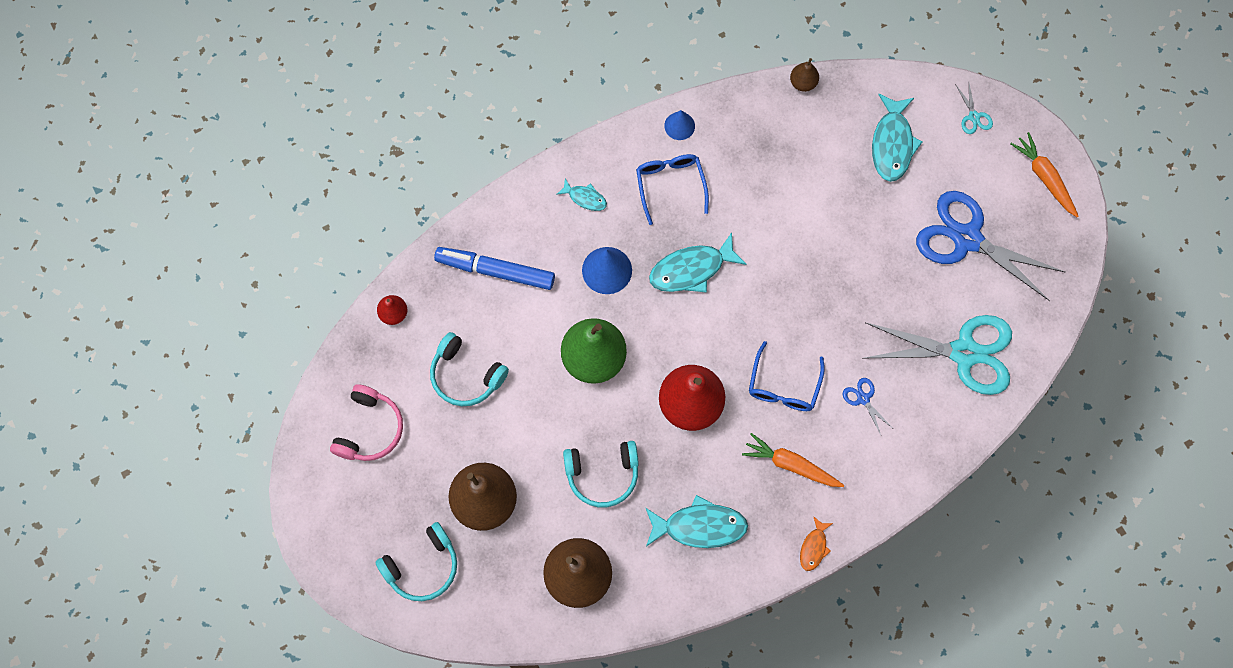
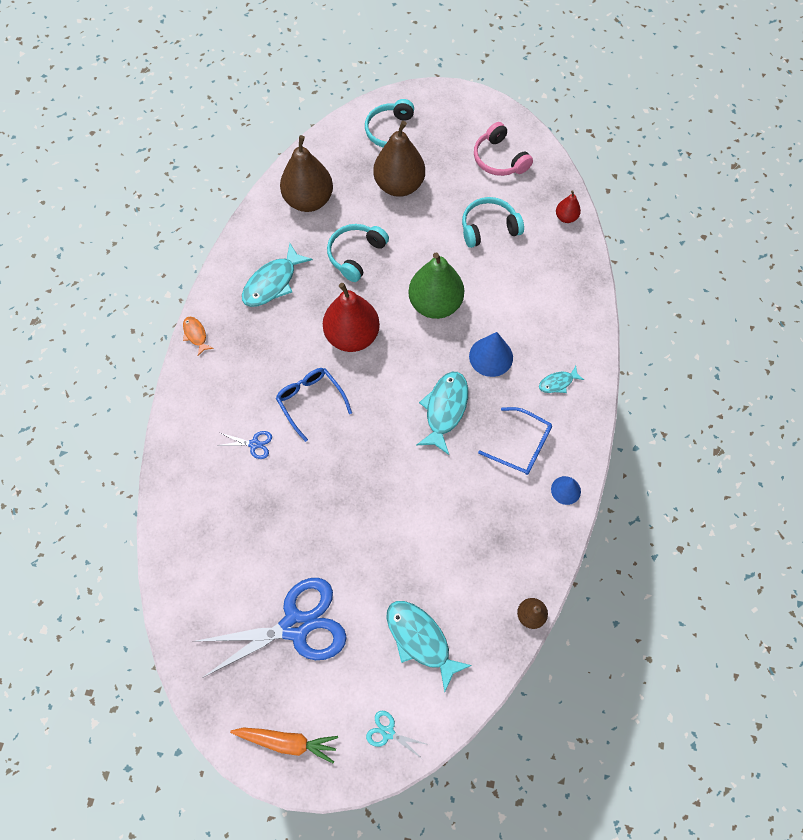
camera: 130 degrees right, 5 degrees down
(495, 271) = (548, 291): blue marker -> none
(790, 465) = (257, 363): orange carrot -> none
(964, 353) = (218, 541): turquoise scissors -> none

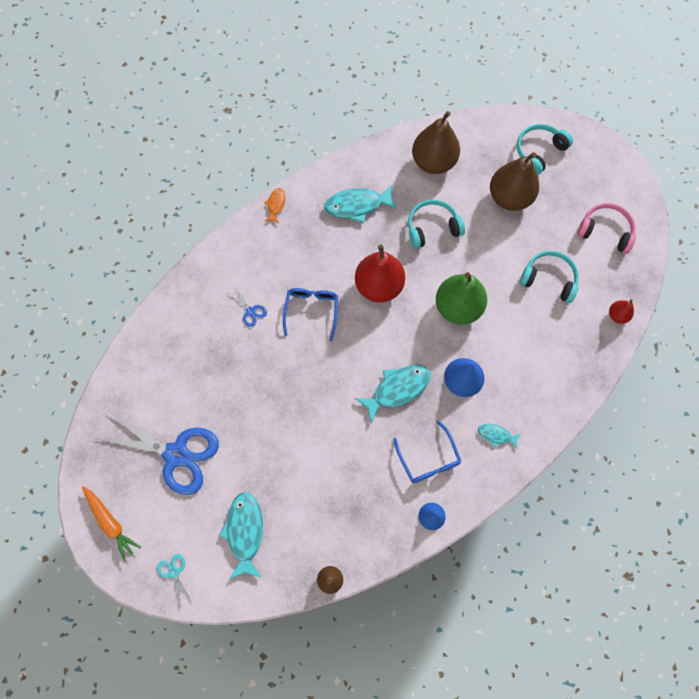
camera: 40 degrees right, 5 degrees up
(499, 159) = (605, 231): pink headphones -> pink headphones turned 105 degrees clockwise

